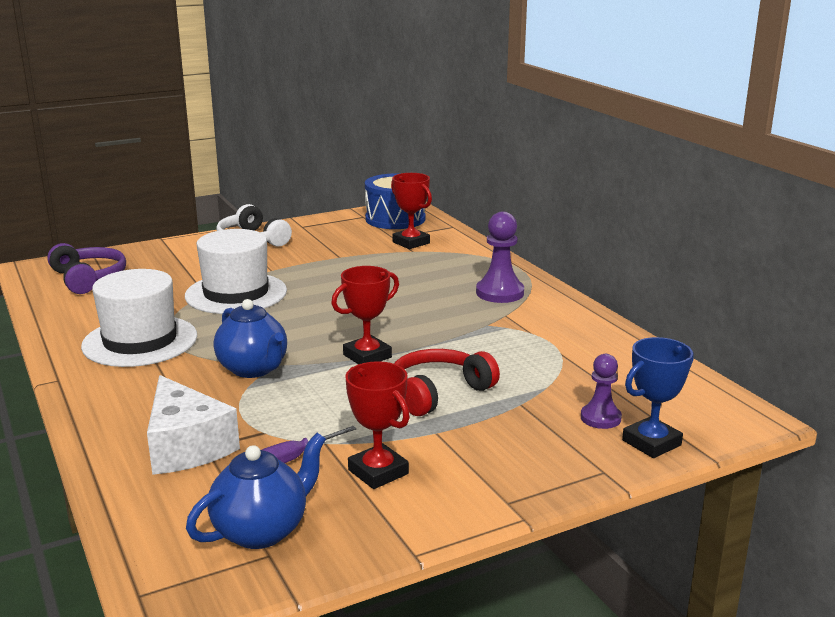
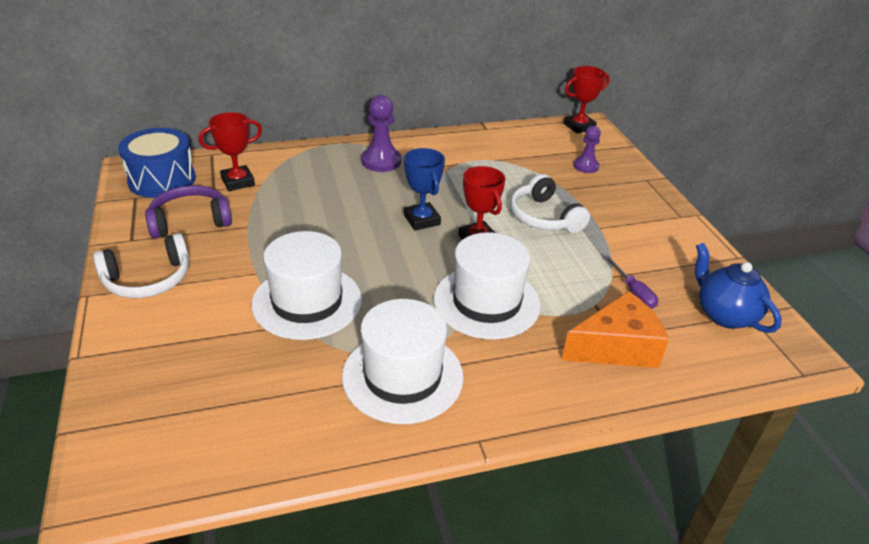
camera: 80 degrees left, 15 degrees up
(88, 278) = (185, 428): purple headphones -> purple headphones (190, 221)
(186, 446) = (616, 347): white cheese -> orange cheese
(253, 369) = (486, 302): blue teapot -> white hat
(378, 472) = (650, 258): red trophy -> red trophy (579, 126)
(438, 392) = (544, 217): red headphones -> white headphones
(651, 443) = (615, 158): blue trophy -> blue trophy (422, 220)

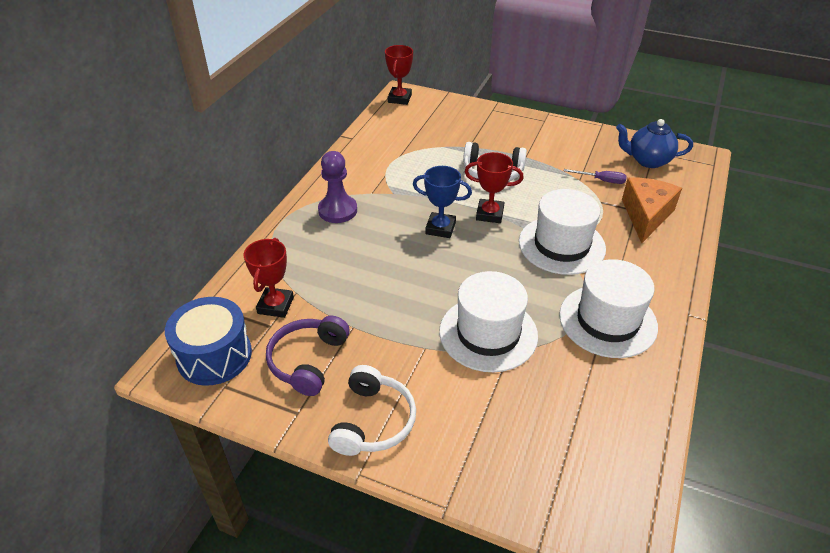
camera: 50 degrees left, 5 degrees up
(586, 166) = (452, 123): purple pawn -> none

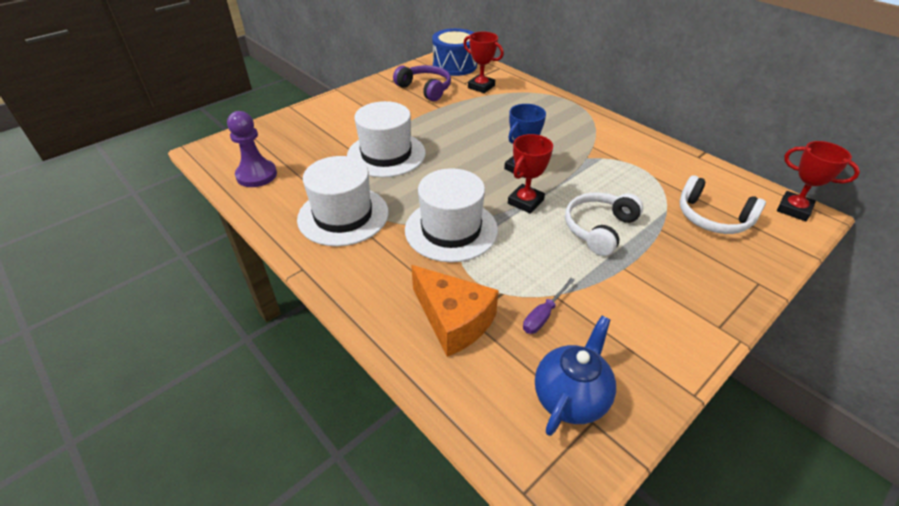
camera: 115 degrees right, 0 degrees up
(338, 210) = (574, 126): purple pawn -> purple pawn (256, 175)
(373, 421) = (363, 99): white headphones -> white headphones (712, 217)

